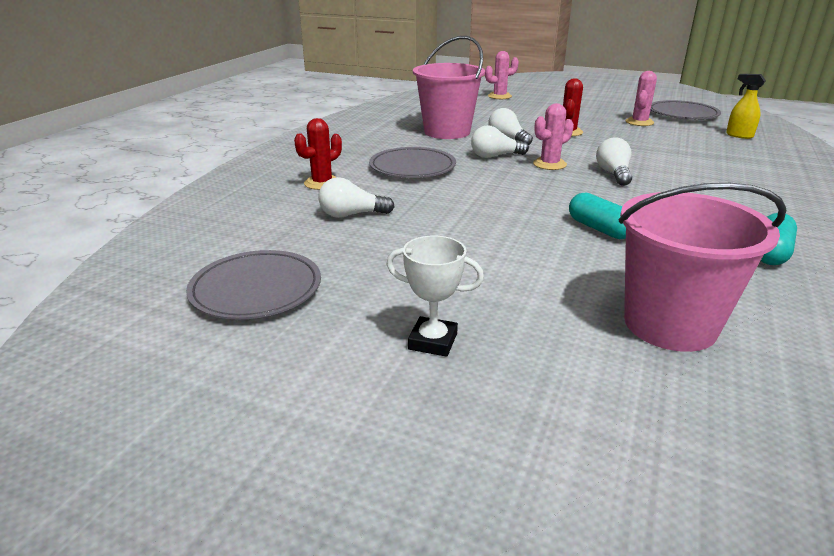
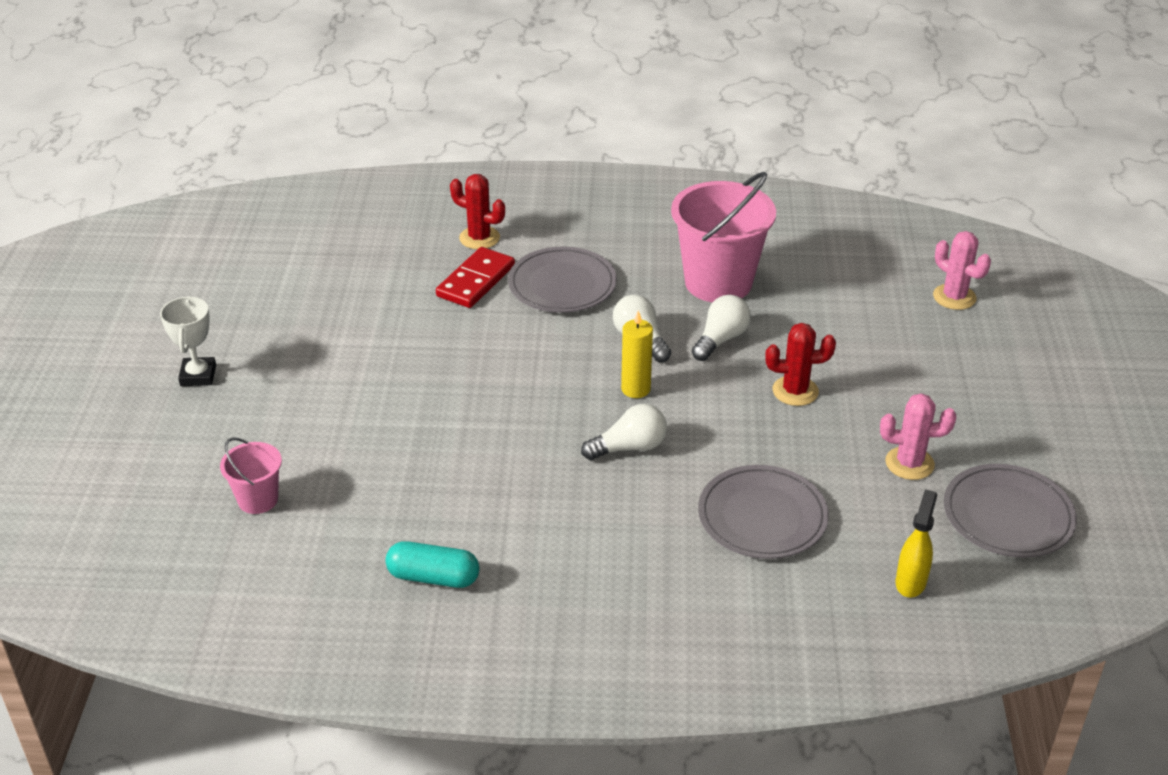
camera: 70 degrees right, 10 degrees up
(256, 289) = (247, 272): grey plate -> grey plate (762, 516)
(352, 215) = (407, 279): white light bulb -> none
(381, 191) = (476, 281): none -> red domino
(549, 164) = (635, 389): pink cactus -> yellow candle
(599, 229) = (443, 446): turquoise capsule -> none
(670, 324) = (258, 499): pink bucket -> pink bucket, size x0.50

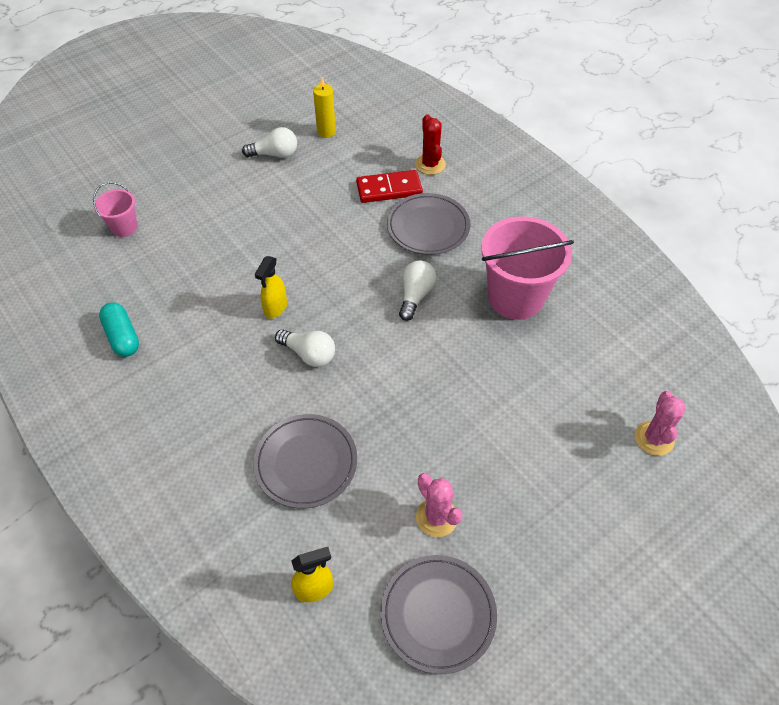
camera: 50 degrees right, 15 degrees up
(198, 375) = (198, 141): white trophy -> none
(538, 440) = (275, 308): none -> yellow spray bottle
(635, 389) = (366, 323): yellow candle -> yellow candle (326, 131)
(720, 339) = (458, 334): white light bulb -> white light bulb (274, 154)
(795, 391) = (447, 406): red cactus -> none

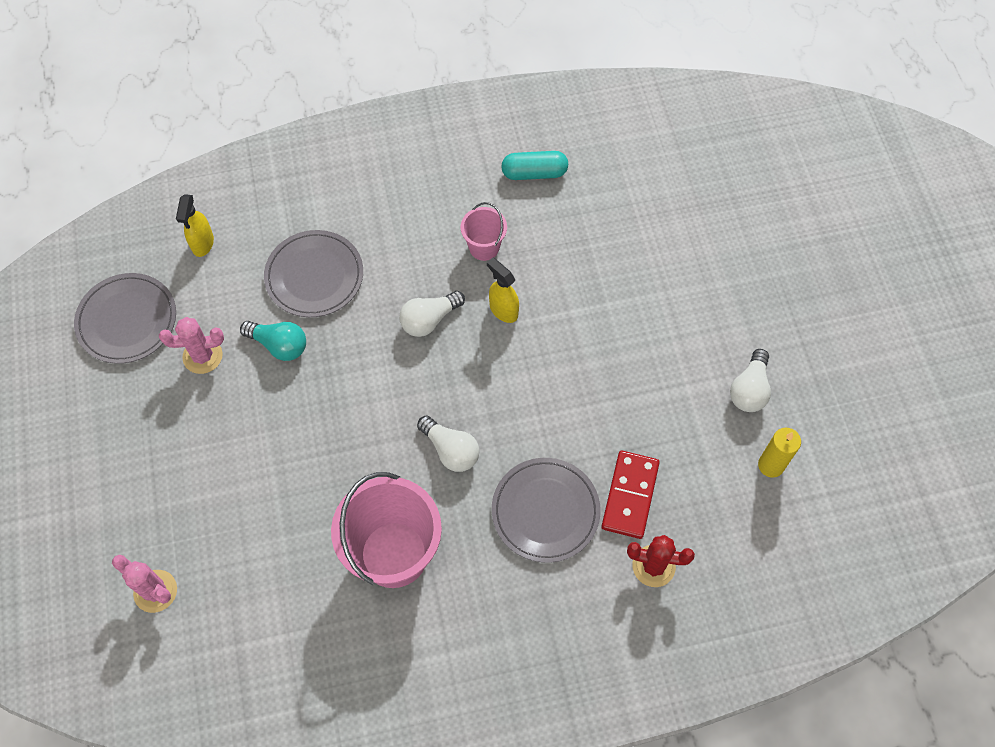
camera: 115 degrees right, 10 degrees up
(124, 227) = (687, 206): pink bucket -> pink bucket (484, 247)
(391, 457) = (279, 345): none -> turquoise light bulb

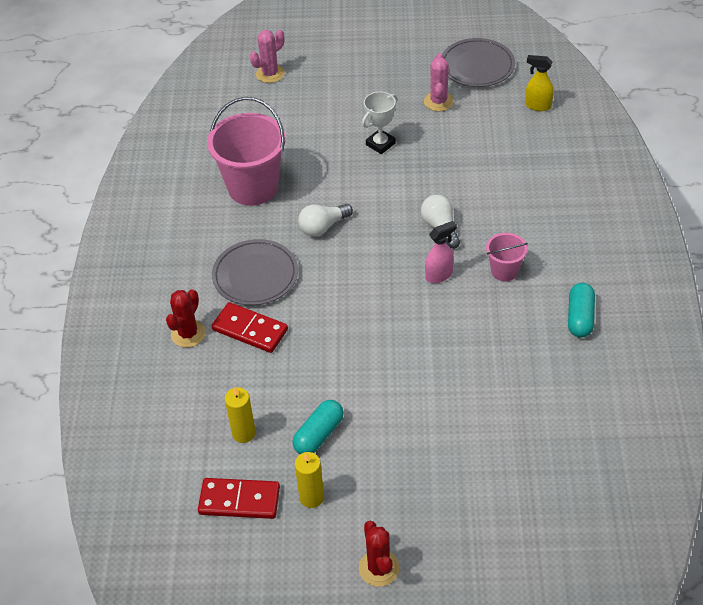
camera: 105 degrees right, 15 degrees down
(279, 345) = (438, 141): turquoise light bulb -> none
(292, 411) = (380, 144): none -> white trophy
(314, 276) = (495, 164): grey plate -> none
(503, 310) = (439, 275): yellow spray bottle -> pink spray bottle
(749, 389) = (319, 434): white light bulb -> turquoise capsule
(824, 380) = (311, 497): none -> yellow candle
(852, 448) = (239, 500): none -> red domino
(878, 306) = (379, 568): none -> red cactus

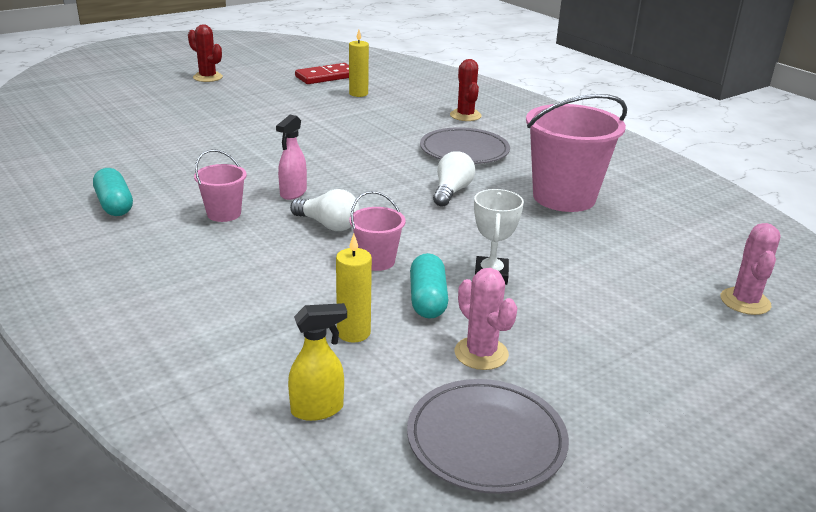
camera: 140 degrees right, 20 degrees down
(250, 330) = (422, 127): red domino -> none
(311, 497) = (280, 86): yellow candle -> yellow candle (353, 333)
(319, 434) = (304, 103): turquoise capsule -> turquoise capsule (427, 300)
(436, 182) = (376, 261): none -> pink bucket

